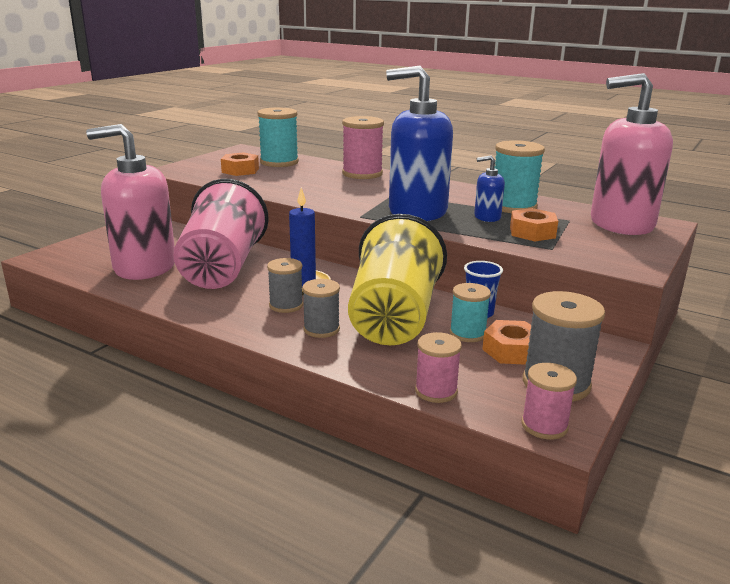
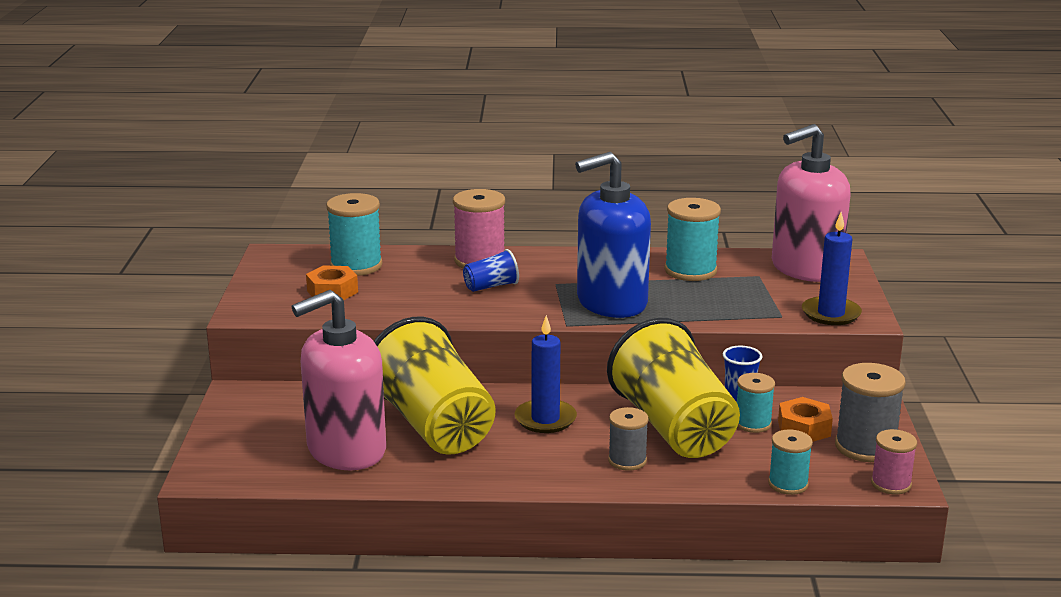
camera: 30 degrees left, 0 degrees up
(222, 268) = (434, 426): pink cup -> yellow cup
(286, 305) = (561, 447): grey spool -> none
(345, 187) = (491, 286): none -> blue cup
(436, 391) = (788, 484): pink spool -> turquoise spool
(487, 217) = (684, 292): blue soap dispenser -> none
(532, 232) = (745, 301): orange nut -> none
(603, 257) = (831, 314): none -> blue candle

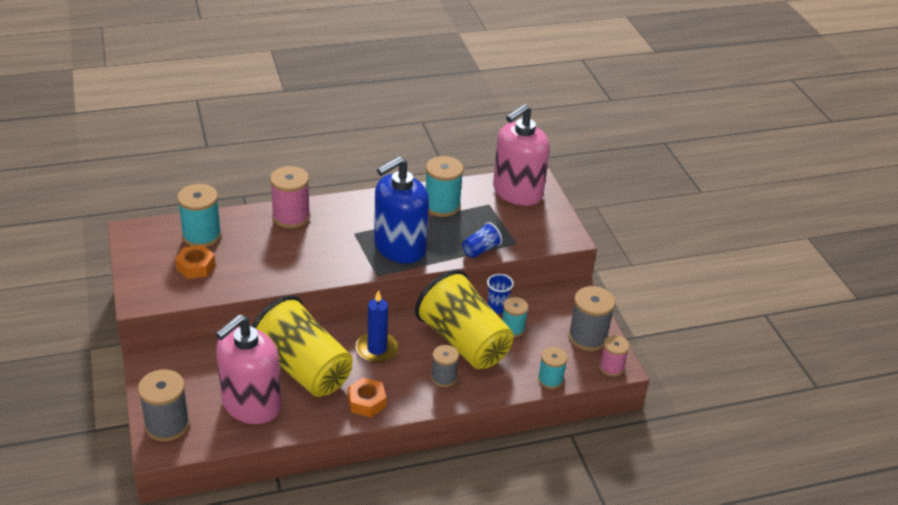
camera: 20 degrees left, 15 degrees up
(226, 455) = (167, 425): none -> grey spool
(491, 286) = (309, 243): blue cup -> blue cup (480, 250)
(804, 428) = (545, 327): orange nut -> orange nut (366, 402)
(831, 314) = (547, 236): blue candle -> none

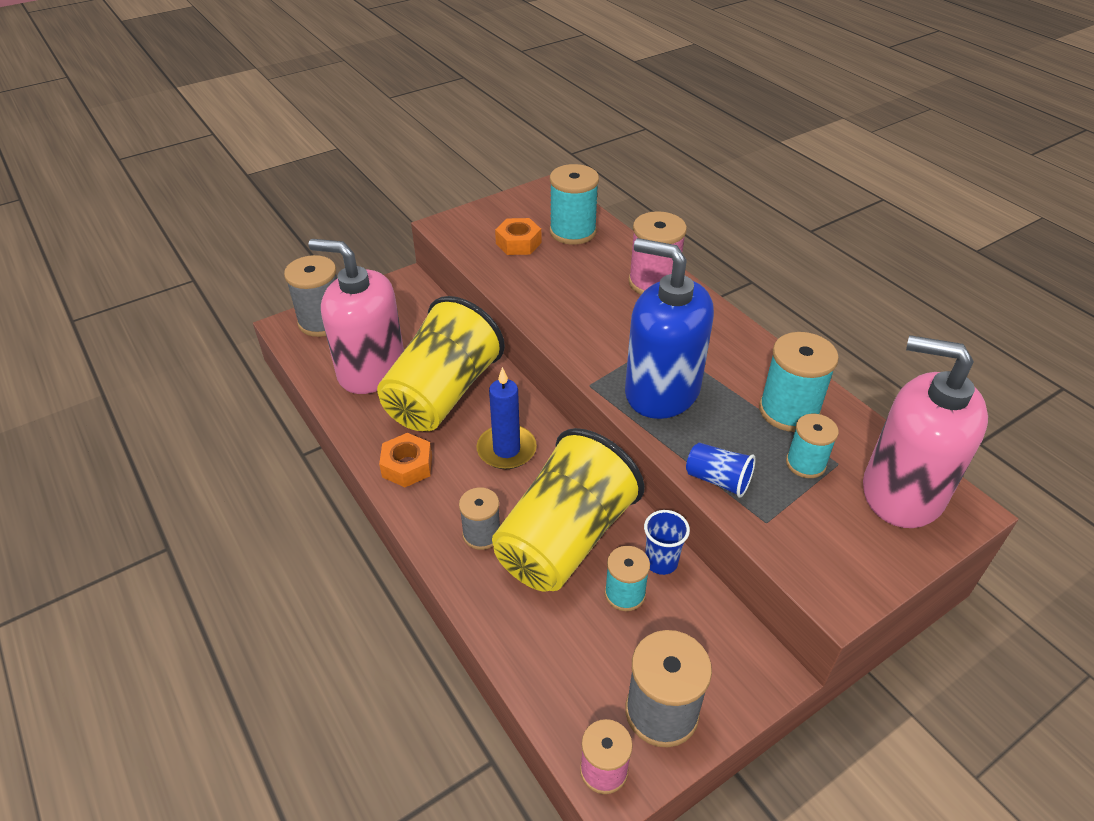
camera: 75 degrees right, 5 degrees up
(550, 379) = (533, 675): turquoise spool -> turquoise spool (805, 463)

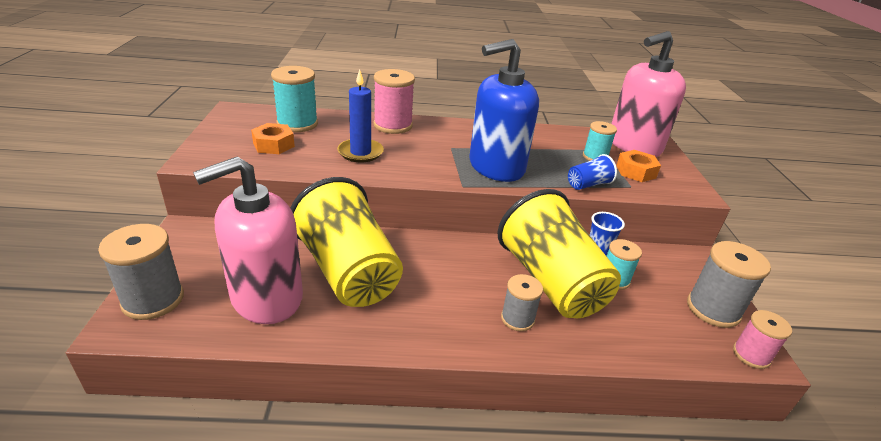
camera: 60 degrees left, 10 degrees down
(407, 466) = (409, 327): orange nut -> orange nut (636, 172)
(506, 449) = (443, 268): blue candle -> blue candle (360, 152)
(788, 411) = (551, 143): turquoise spool -> none

